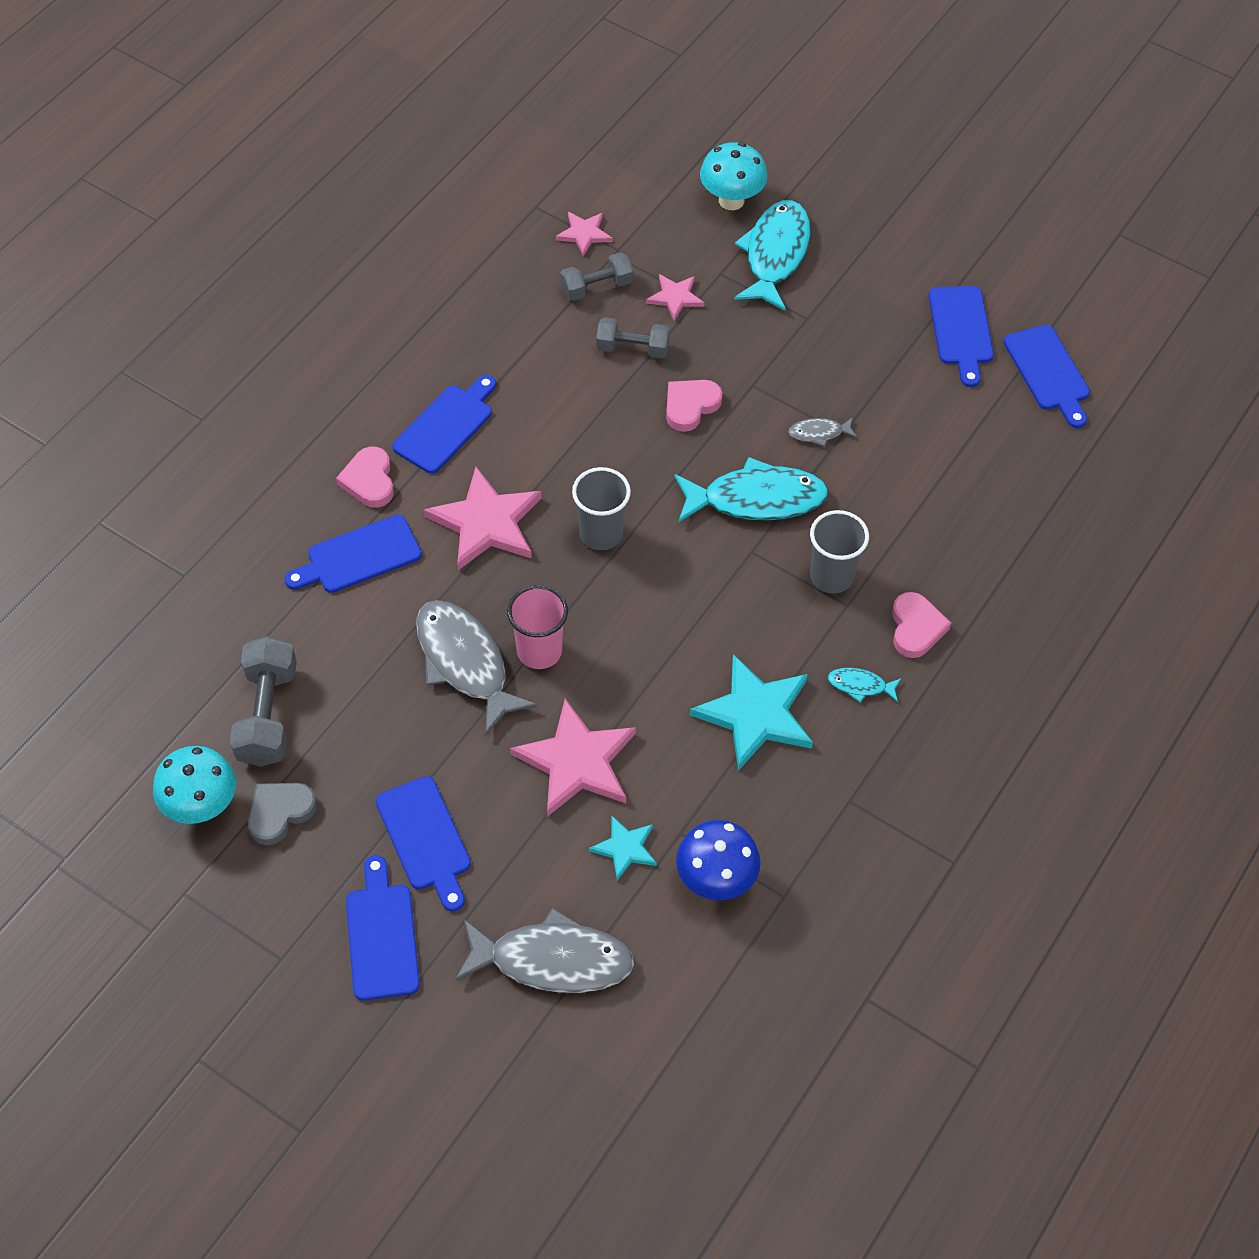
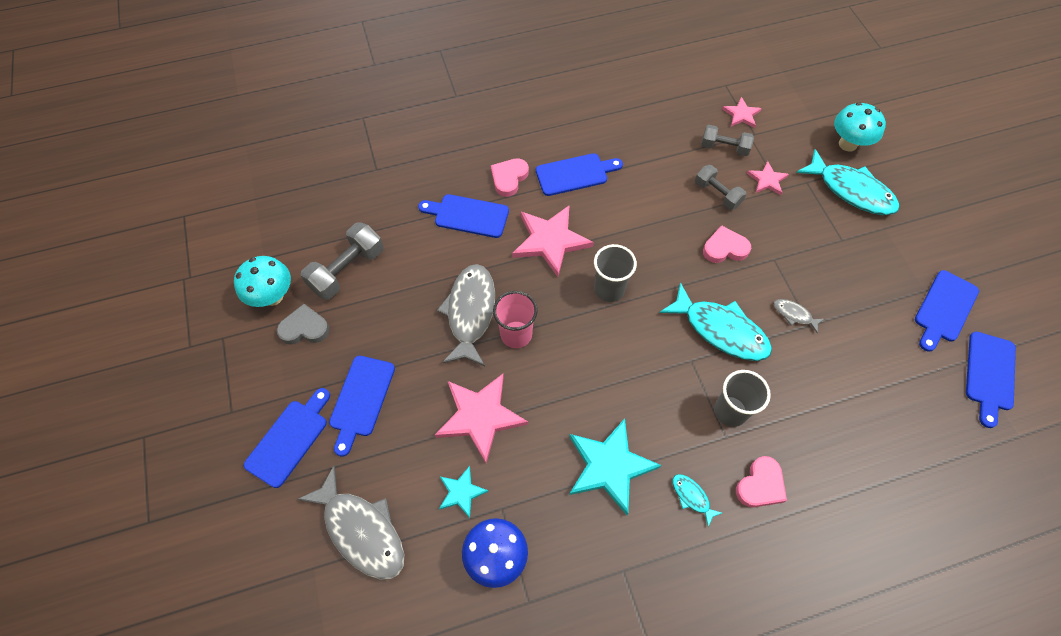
camera: 40 degrees right, 5 degrees up
(775, 255) = (851, 190): turquoise fish -> turquoise fish turned 75 degrees clockwise

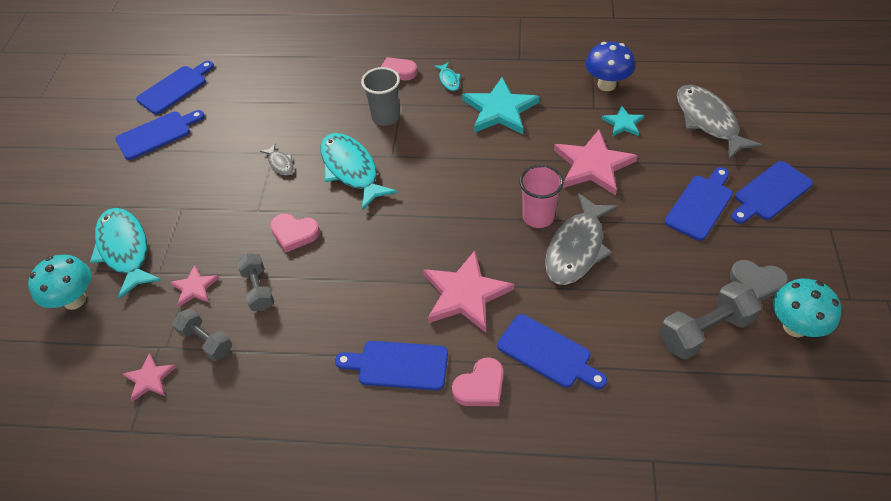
camera: 155 degrees left, 10 degrees down
(609, 289) = (430, 230): grey cup -> none

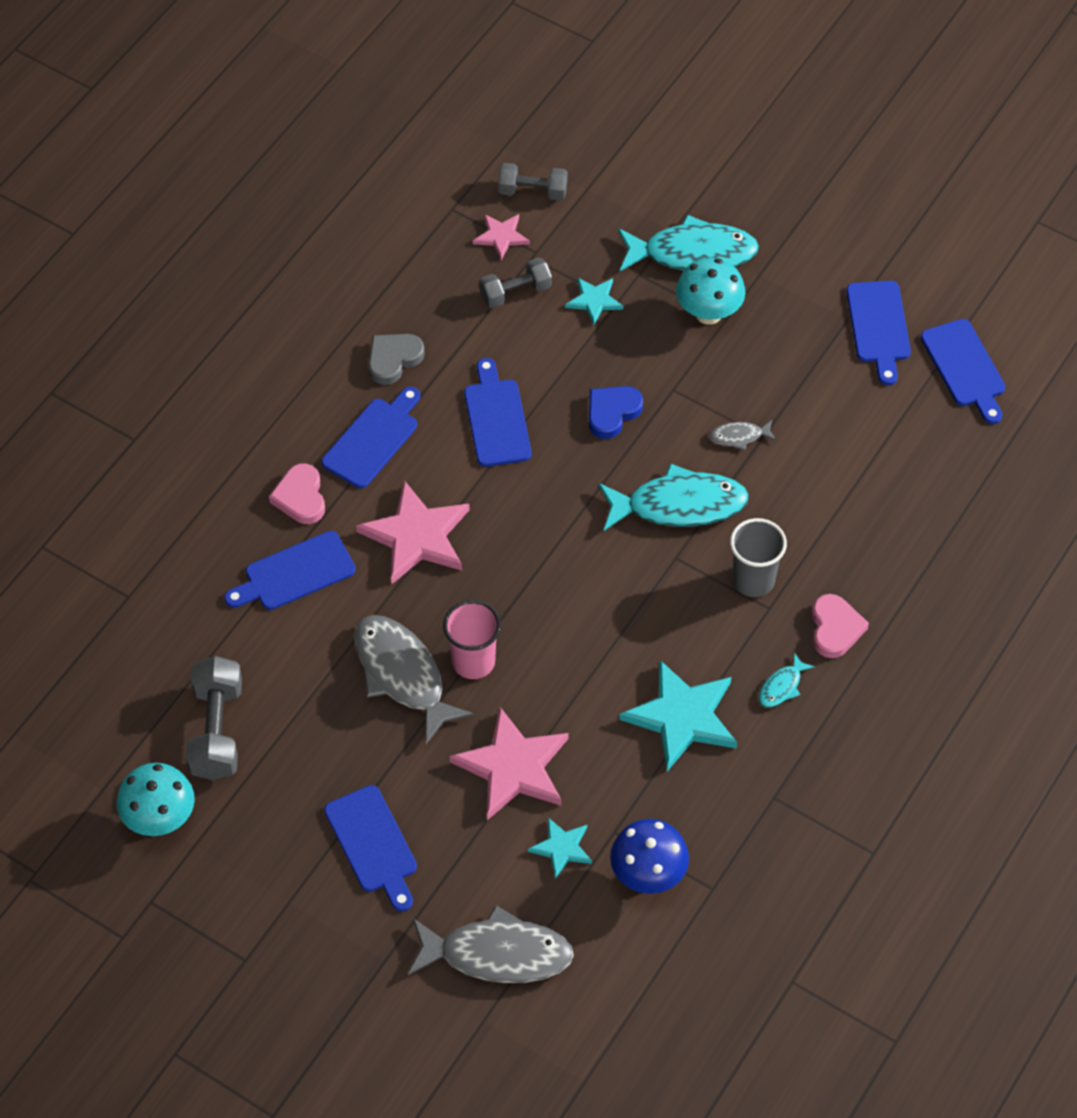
camera: 115 degrees right, 5 degrees up
(75, 300) = (647, 197): turquoise mushroom -> turquoise mushroom (708, 313)
(195, 287) = (594, 301): pink star -> turquoise star
(258, 289) = (553, 355): grey dumbbell -> grey dumbbell (532, 191)
(294, 233) = (612, 412): pink heart -> blue heart
(449, 80) = (782, 686): turquoise fish -> turquoise fish turned 60 degrees counterclockwise
(756, 282) = (234, 823): grey heart -> grey heart (393, 359)
(770, 192) = (337, 936): blue cutting board -> blue cutting board (496, 419)

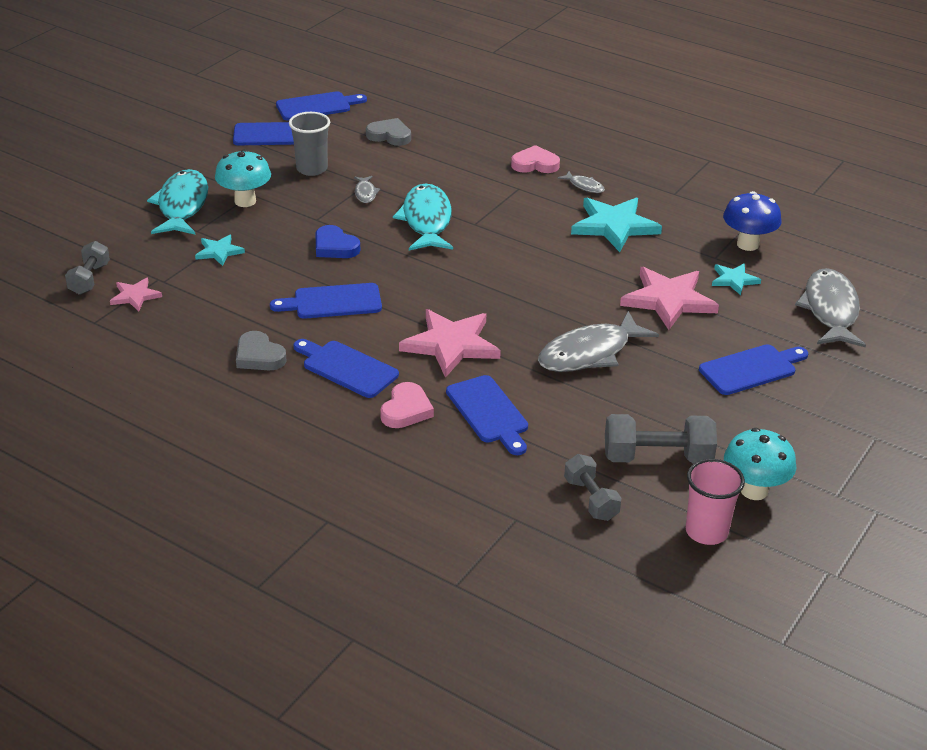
camera: 90 degrees left, 20 degrees down
(300, 497) = (406, 410): pink heart -> pink heart turned 60 degrees counterclockwise
(473, 661) = (574, 317): pink cup -> pink cup (706, 531)
(515, 292) = (199, 290): grey dumbbell -> grey dumbbell (591, 499)
(753, 580) = (495, 193): grey cup -> grey cup (312, 169)
(782, 686) = (584, 186): turquoise fish -> grey fish
(893, 456) = (389, 135): none -> grey heart

